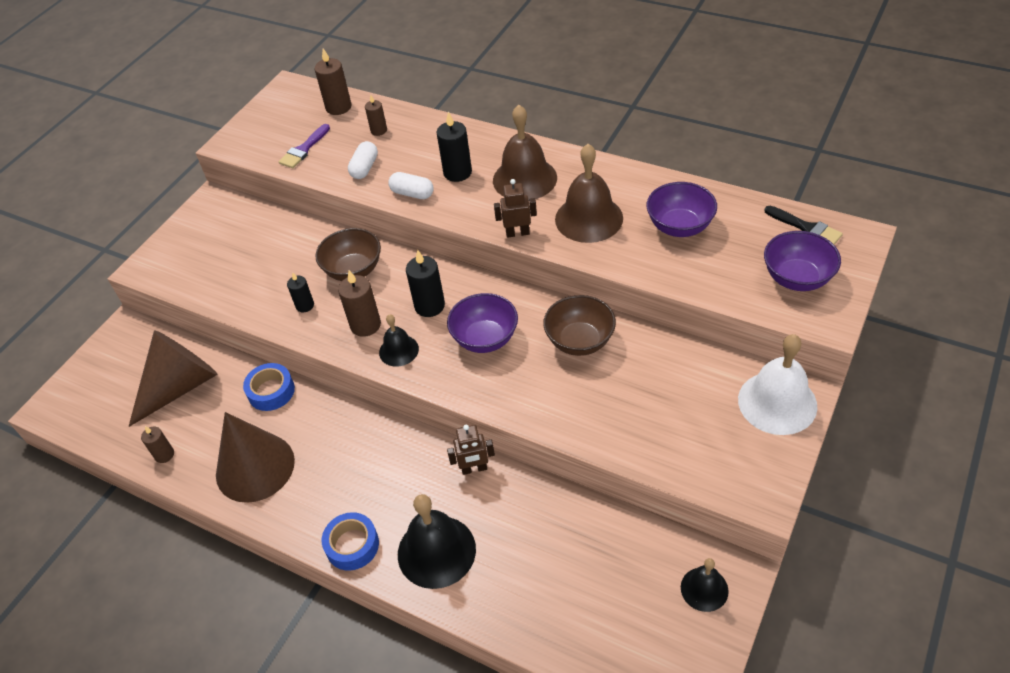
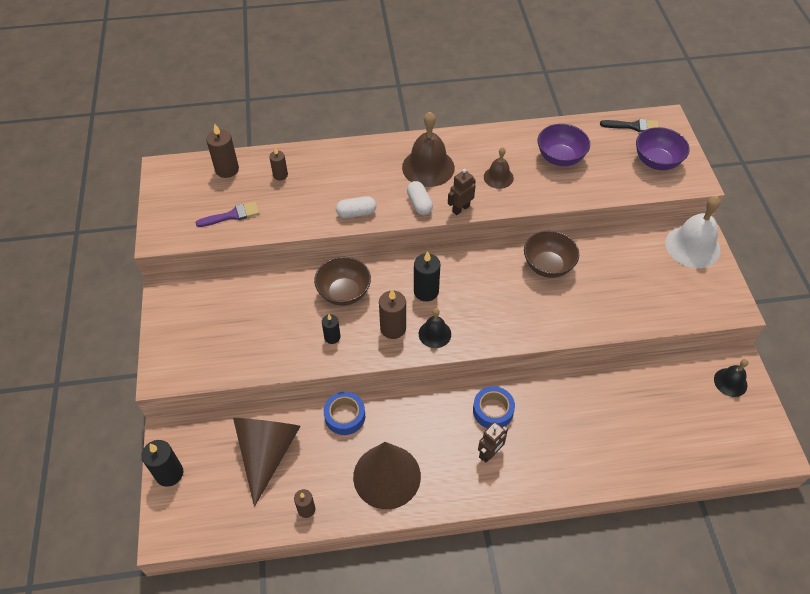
camera: 40 degrees left, 5 degrees up
(304, 149) = (232, 215): purple brush -> purple brush turned 105 degrees counterclockwise
(352, 545) = (507, 486): blue tape -> blue tape (493, 411)
(364, 168) = (299, 209): white capsule -> white capsule (419, 204)
(436, 551) = (564, 455): black bell -> none
(457, 172) = (375, 183): black candle -> black candle (169, 473)
(474, 469) = (538, 388): brown robot -> brown robot (490, 453)
(485, 338) = (486, 295): purple bowl -> none
(589, 218) = (498, 177): brown bell -> brown bell, size x0.57

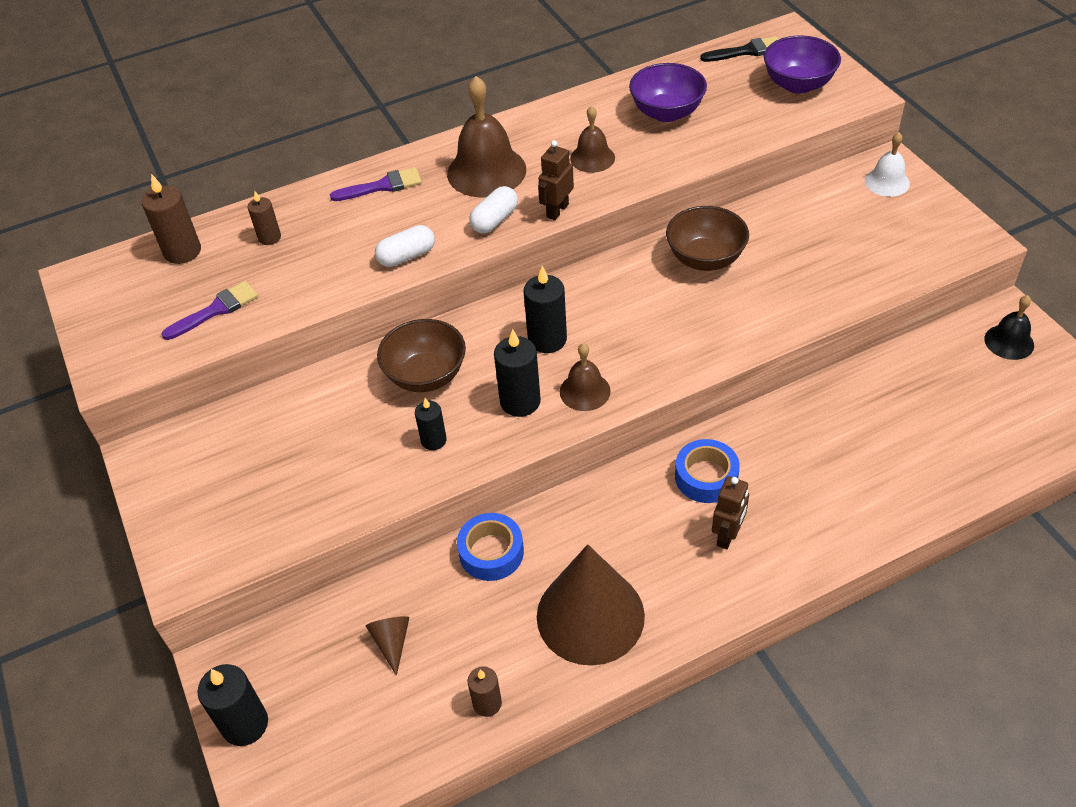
camera: 15 degrees left, 5 degrees down
(267, 453) = (392, 642): brown cone -> brown cone, size x0.40
(360, 159) = (382, 186): none -> purple brush
(393, 328) = (520, 401): brown candle -> black candle
(419, 204) = (495, 220): white capsule -> white capsule turned 75 degrees clockwise
(434, 334) = (585, 391): black bell -> brown bell
(692, 246) = (887, 182): white bell -> white bell, size x0.57

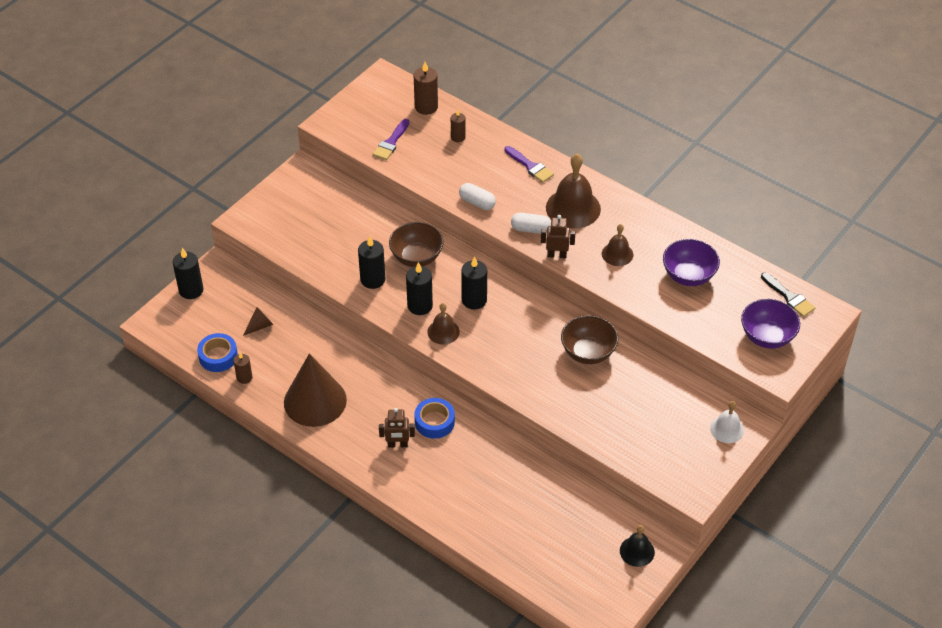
camera: 60 degrees right, 0 degrees up
(216, 310) = (391, 142): purple brush -> purple brush turned 90 degrees clockwise
(433, 440) = (372, 279): black candle -> black candle, size x1.62
(491, 552) = (333, 344): blue tape -> blue tape (218, 356)

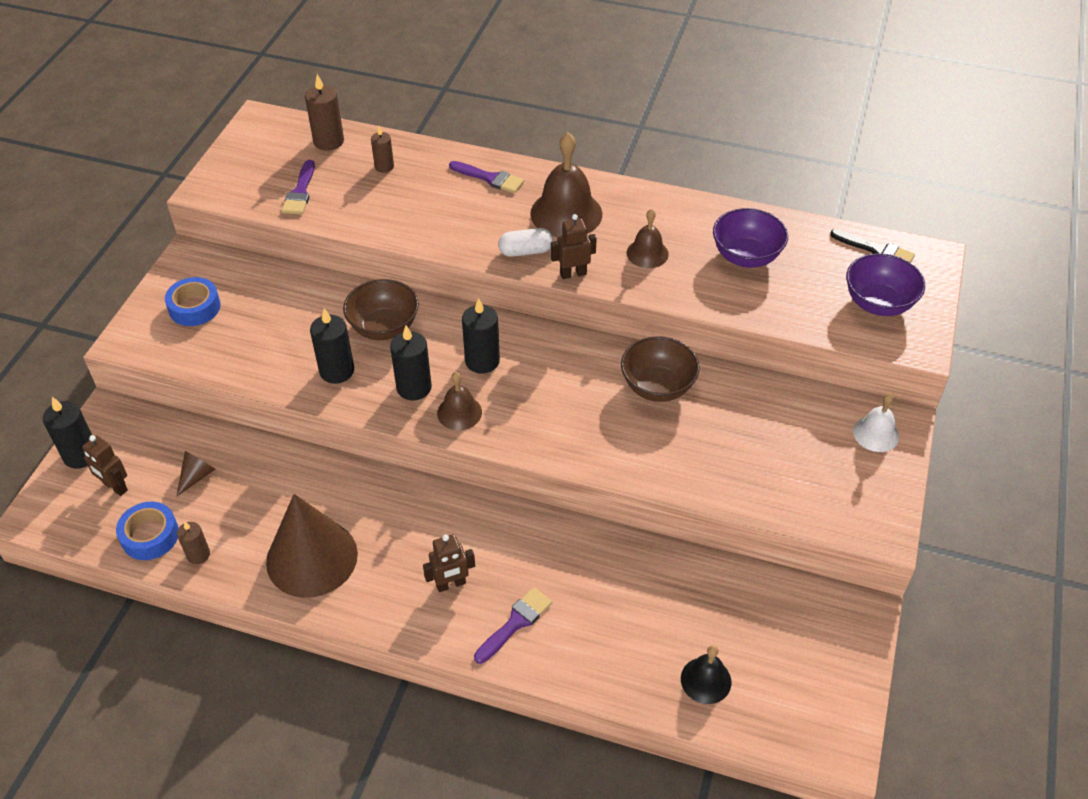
camera: 20 degrees left, 0 degrees up
(206, 318) = (115, 487): none -> brown robot
(429, 481) = (515, 623): none -> purple brush
(434, 422) = (488, 537): blue tape -> blue tape (194, 307)
(477, 202) = (442, 236): white capsule -> none
(637, 551) = (832, 631): black bell -> black bell (706, 680)

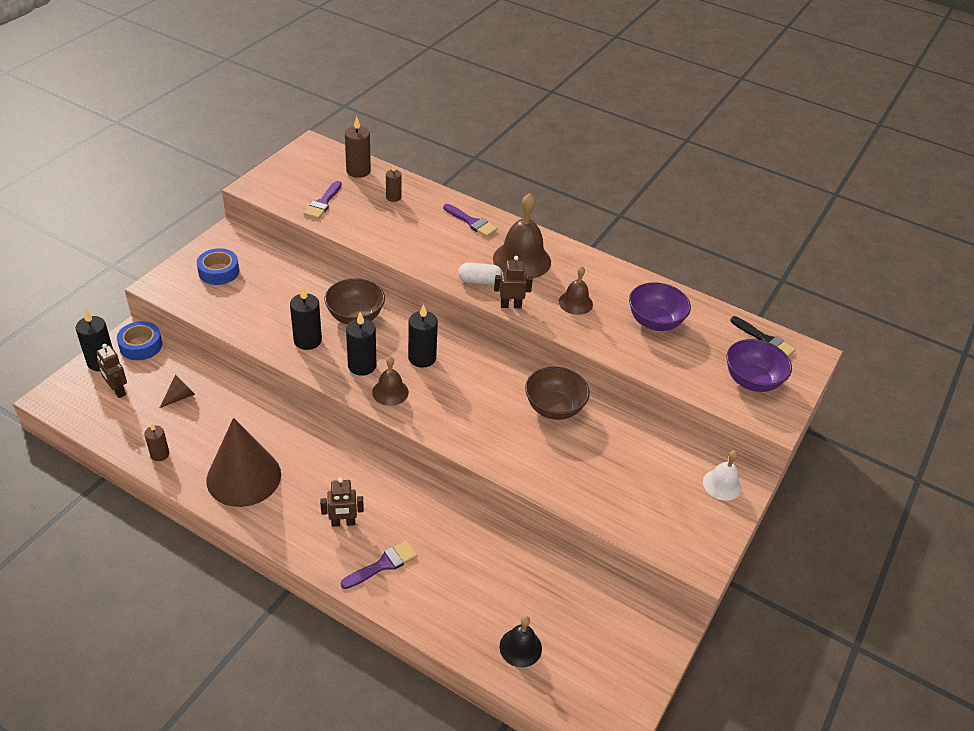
camera: 10 degrees right, 5 degrees down
(150, 536) = (129, 432): blue tape -> blue tape (141, 345)

